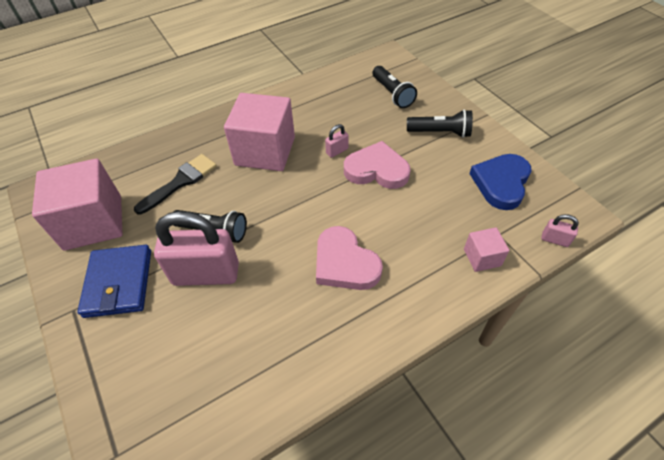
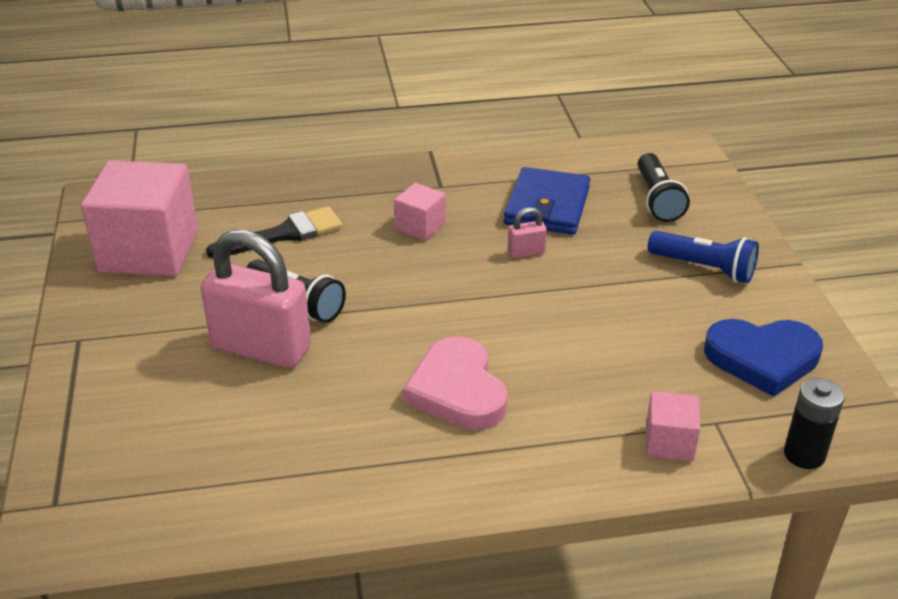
camera: 20 degrees right, 15 degrees down
(118, 283) = (147, 326): blue wallet -> blue wallet (547, 206)
(265, 151) = (420, 226): pink cube -> pink cube, size x0.47
(376, 170) = (572, 291): pink heart -> none
(440, 132) = (704, 268): black flashlight -> blue flashlight
(501, 183) = (762, 358): blue heart -> blue heart turned 135 degrees counterclockwise
(554, 240) = (804, 454): pink padlock -> black battery

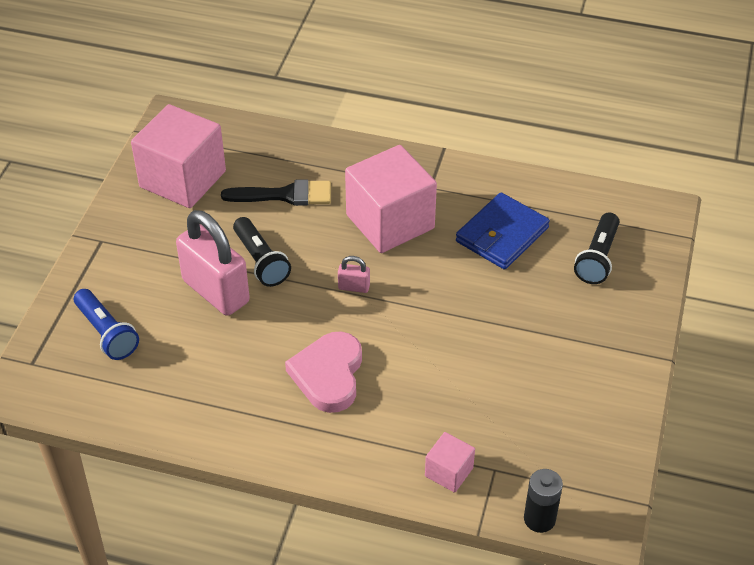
camera: 25 degrees right, 10 degrees up
(420, 226) = (390, 222): pink cube -> pink cube, size x2.12
(526, 252) = (455, 273): pink padlock -> pink padlock (354, 287)
(704, 268) = (586, 337): blue flashlight -> blue flashlight (107, 333)
(762, 358) = (570, 432): blue heart -> none

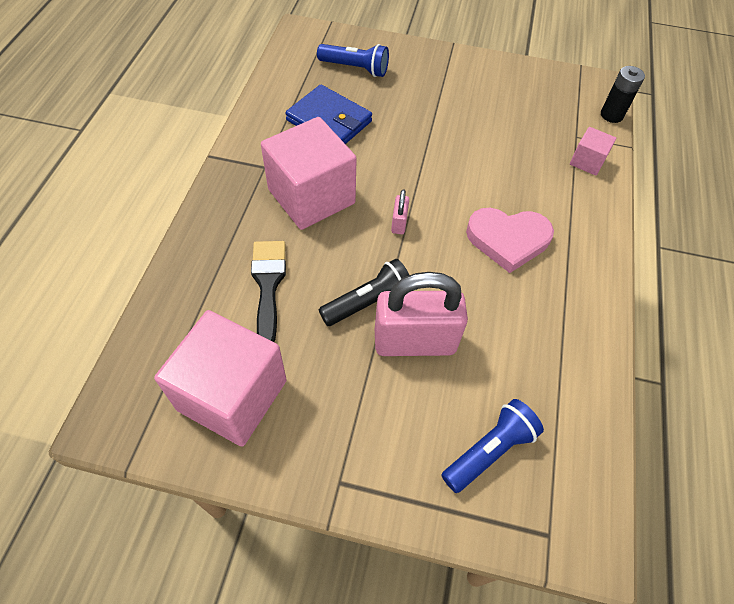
camera: 95 degrees left, 10 degrees up
(216, 291) = (414, 341): pink padlock -> pink padlock turned 45 degrees clockwise
(597, 258) = (355, 68): black flashlight -> blue flashlight

